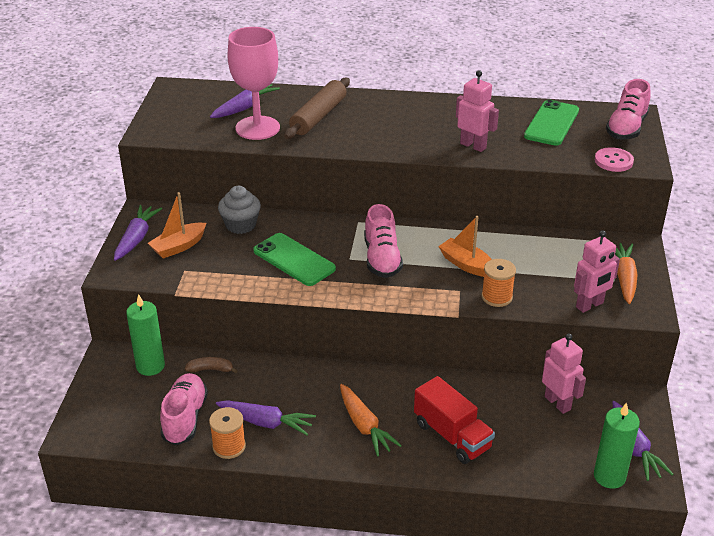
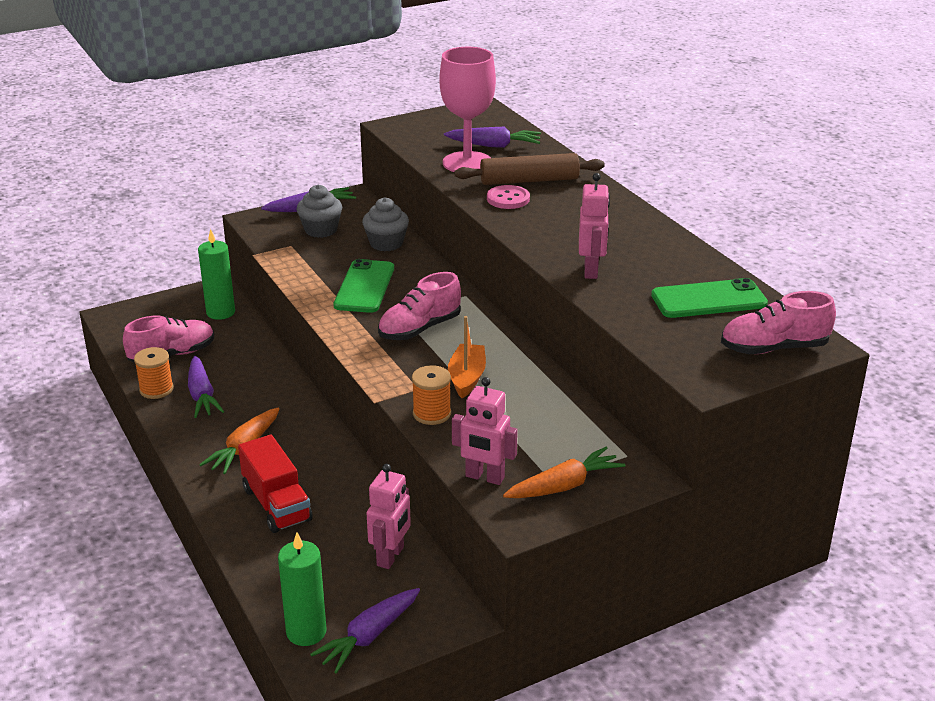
camera: 55 degrees right, 5 degrees down
(178, 247) = (321, 230): orange boat -> grey cupcake
(211, 369) = (244, 341): brown banana -> none
(452, 436) = (276, 504): red truck -> red truck turned 45 degrees counterclockwise
(613, 161) = (683, 360): pink button -> pink button (508, 199)

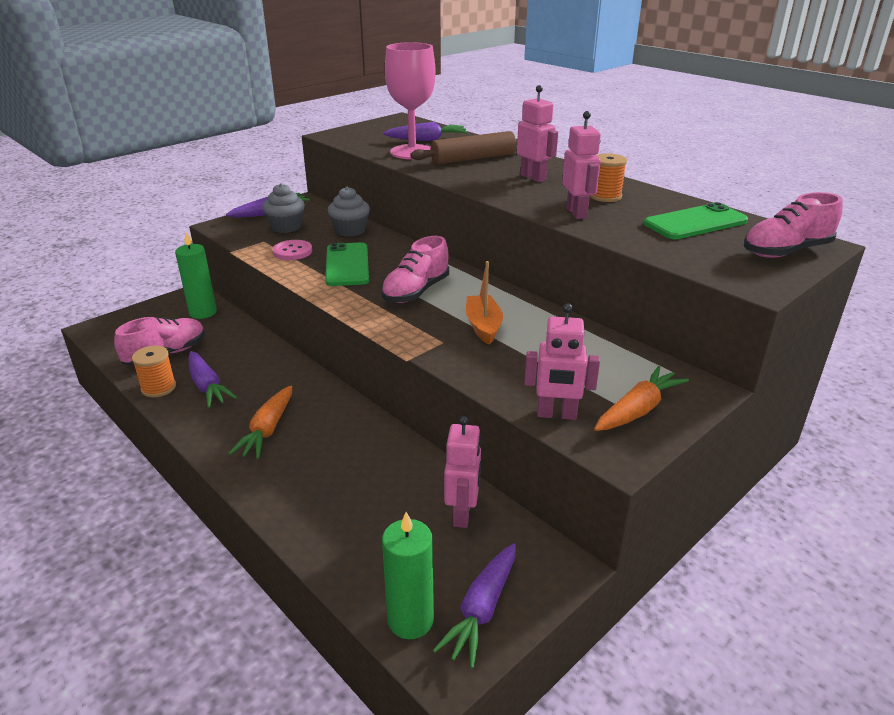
camera: 15 degrees left, 0 degrees up
(276, 504) = (322, 480): red truck -> none
(432, 414) = (469, 362): orange spool -> orange spool (605, 196)
(508, 199) = (464, 172): pink button -> pink button (292, 251)
(578, 216) = (533, 177): none -> pink robot

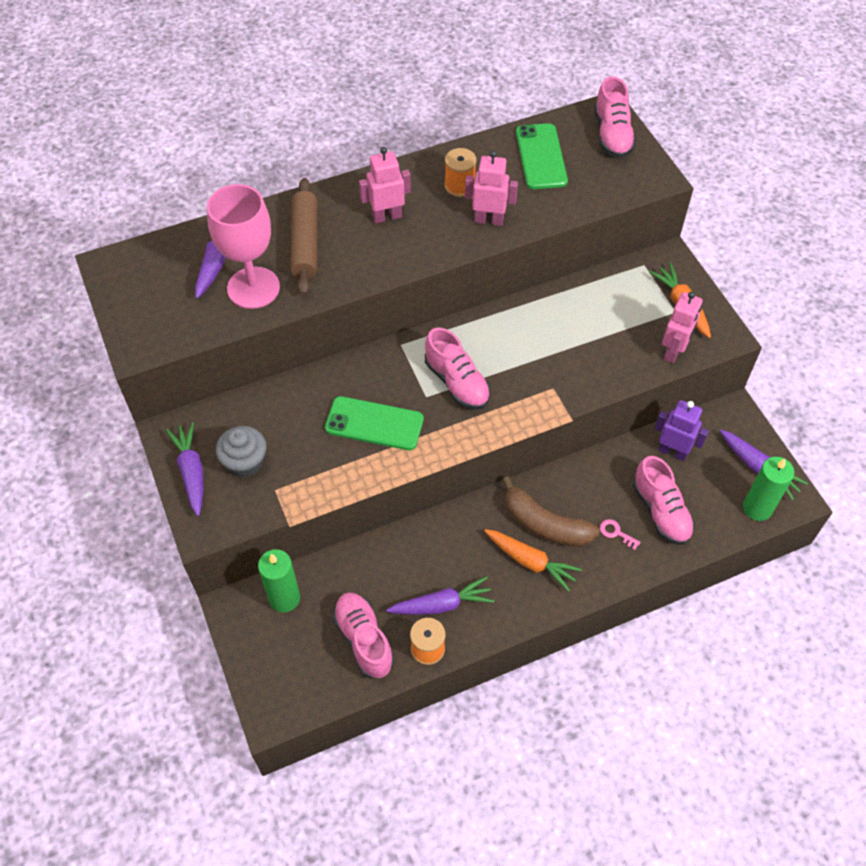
camera: 70 degrees left, 25 degrees up
(292, 251) = (318, 466): pink button -> none
(317, 430) = (544, 524): none -> brown banana
(322, 485) = (616, 533): none -> pink key
(350, 230) = (287, 403): grey cupcake -> none
(367, 518) = (661, 511): none -> pink shoe
(462, 513) = (672, 451): pink robot -> purple robot
(483, 326) = (538, 353): orange boat -> none

